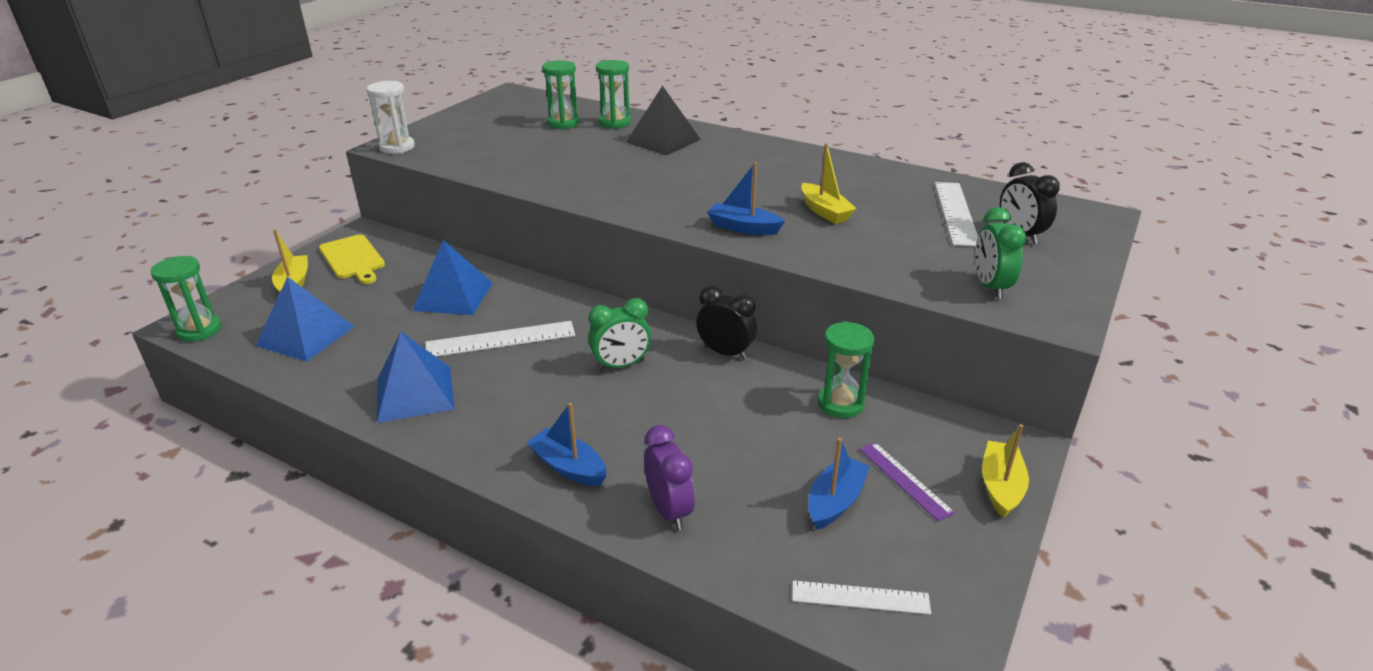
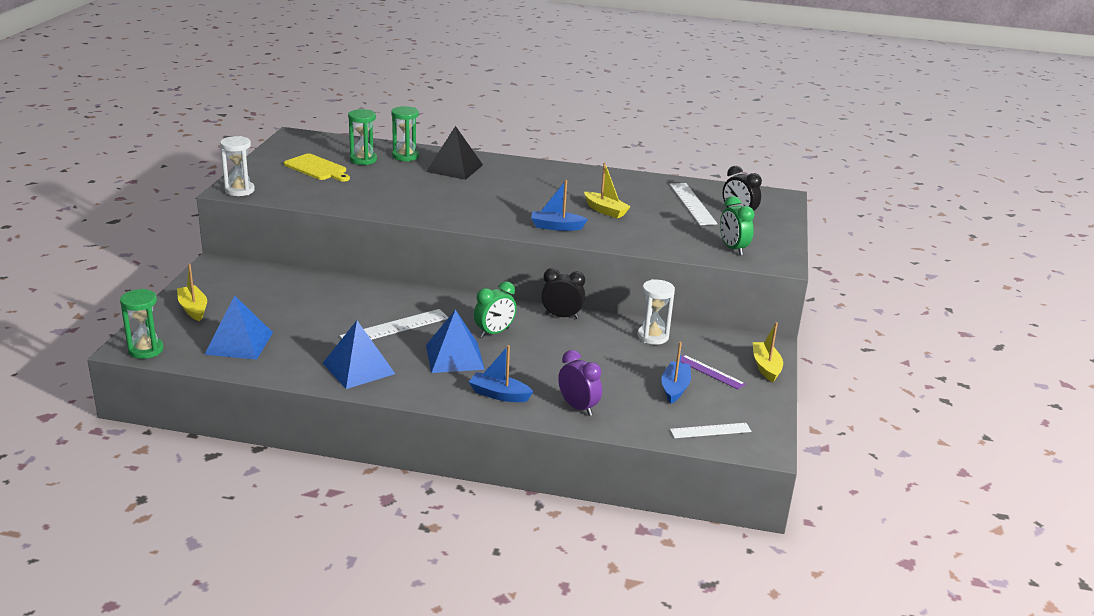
camera: 20 degrees left, 5 degrees down
(353, 258) = (226, 285): yellow cutting board -> yellow cutting board (317, 168)
(453, 296) = (334, 303): blue pyramid -> blue pyramid (455, 357)
(840, 404) = (653, 336): green hourglass -> white hourglass

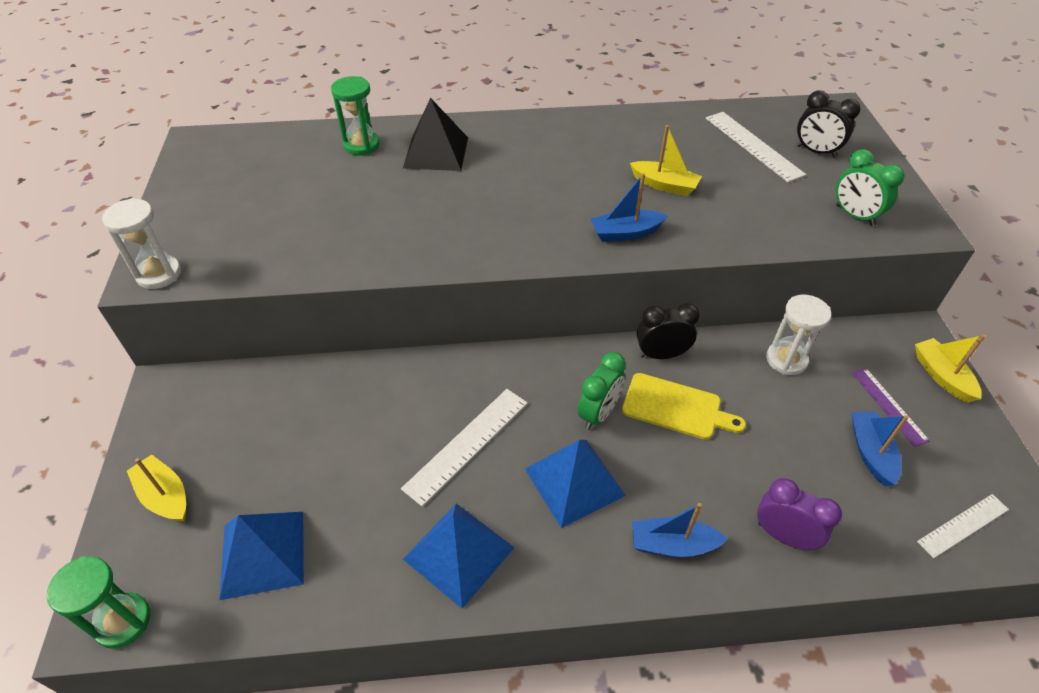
camera: 15 degrees left, 20 degrees up
(317, 168) = (253, 198): yellow cutting board -> yellow cutting board (676, 407)
(363, 160) = (309, 166): green hourglass -> none
(710, 372) = (889, 406): purple ruler -> purple ruler turned 45 degrees clockwise

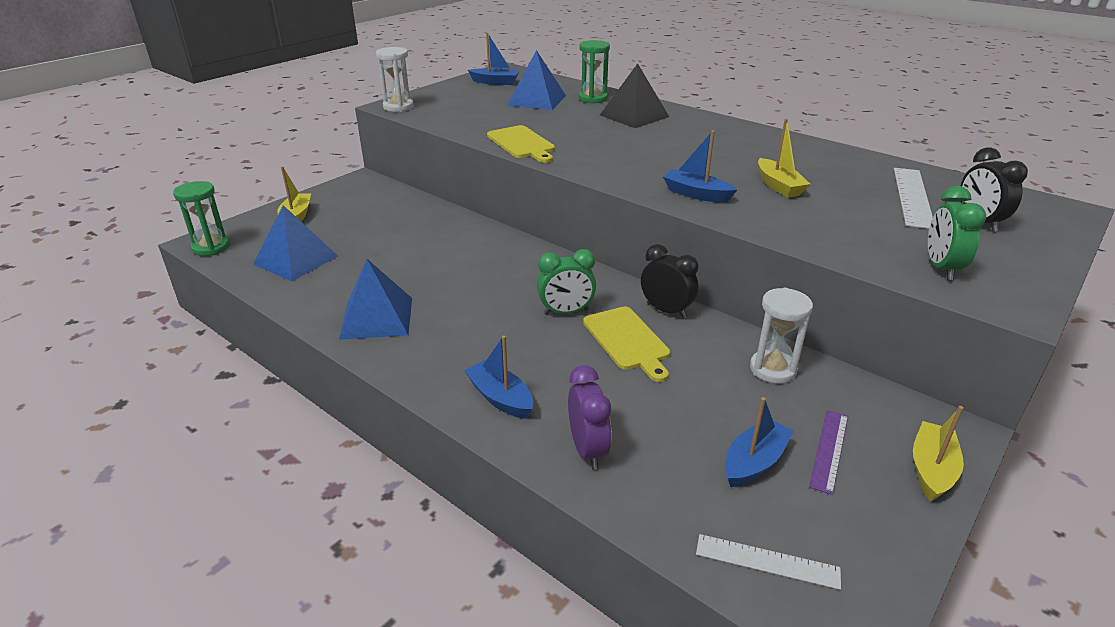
camera: 45 degrees right, 15 degrees down
(216, 169) = (495, 82): none -> blue boat
(391, 255) = (522, 143): none -> yellow cutting board
(467, 444) = (461, 279): white ruler -> none
(574, 482) = (493, 331): blue pyramid -> blue pyramid (537, 100)

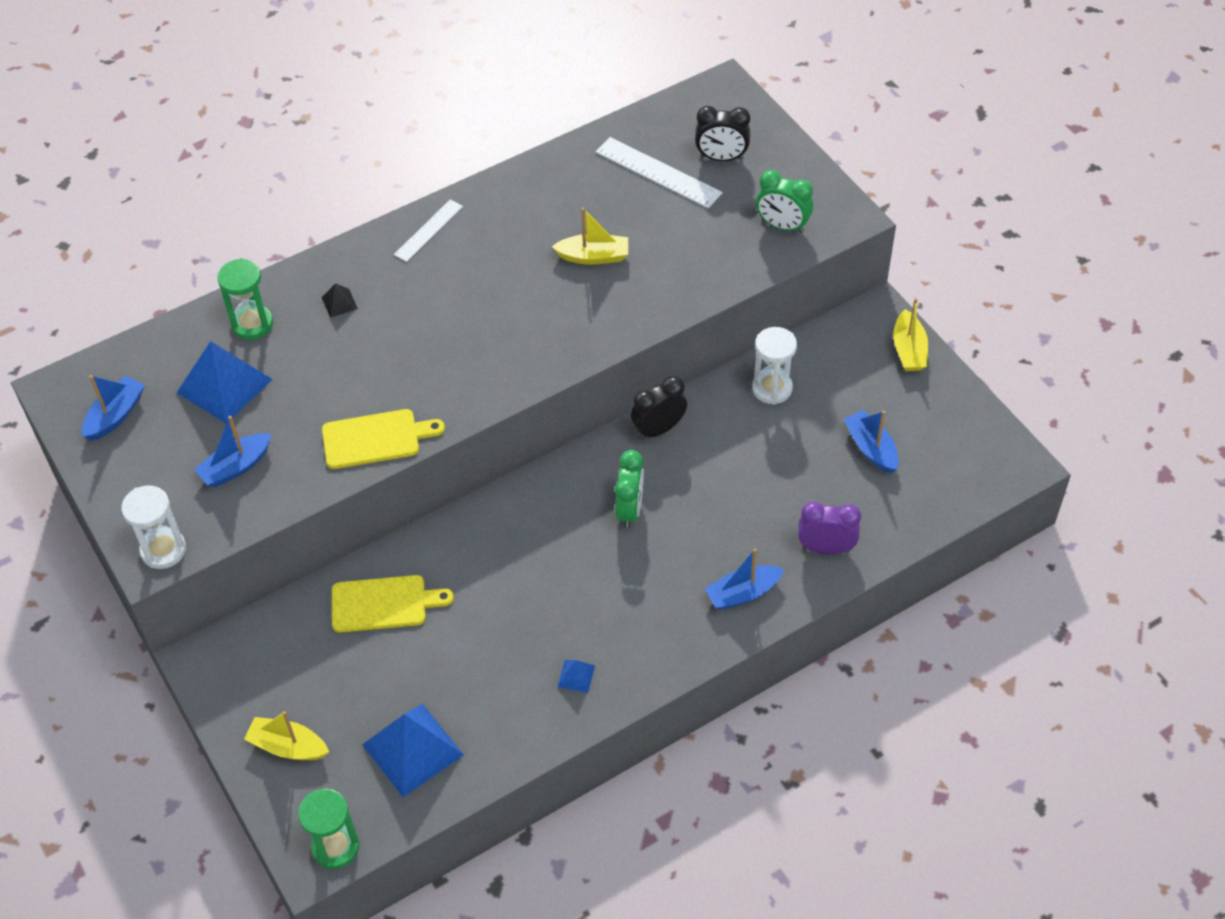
camera: 70 degrees left, 20 degrees up
(376, 318) = (576, 676): blue pyramid -> blue pyramid, size x0.44
(627, 340) = (694, 475): yellow cutting board -> yellow cutting board (383, 604)
(634, 116) = (339, 303): black pyramid -> black pyramid, size x0.44
(696, 194) = (583, 327): blue boat -> blue boat (236, 467)
(767, 561) = (958, 480): white ruler -> white ruler (428, 230)
(829, 450) = (873, 398): purple ruler -> none
(931, 469) = (909, 350): yellow boat -> yellow boat turned 135 degrees counterclockwise

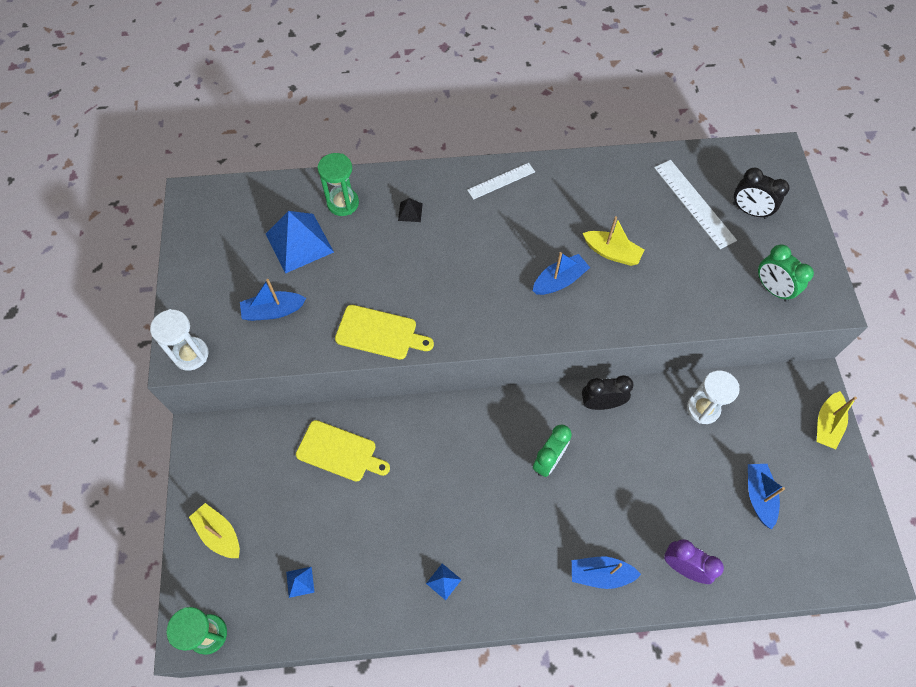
camera: 25 degrees right, 10 degrees up
(115, 415) = (217, 233): blue boat -> blue boat (559, 280)
(413, 749) = (300, 582): blue pyramid -> blue pyramid, size x0.44

